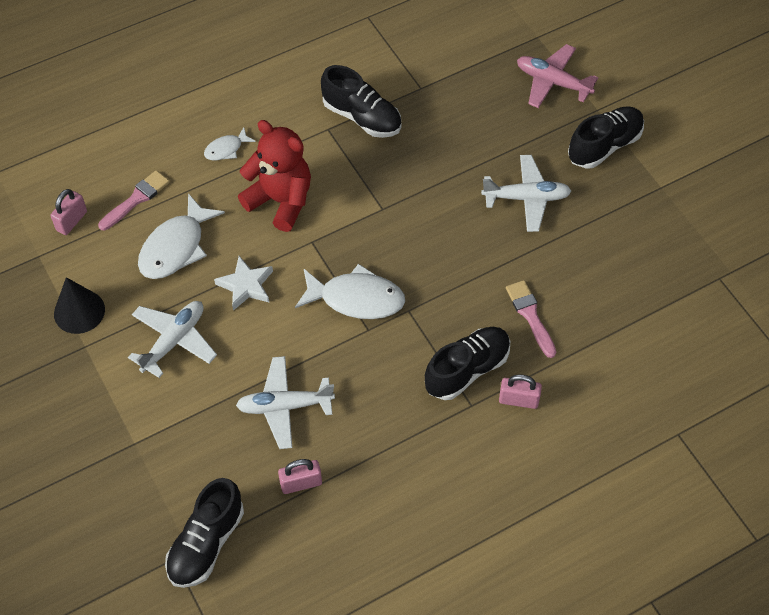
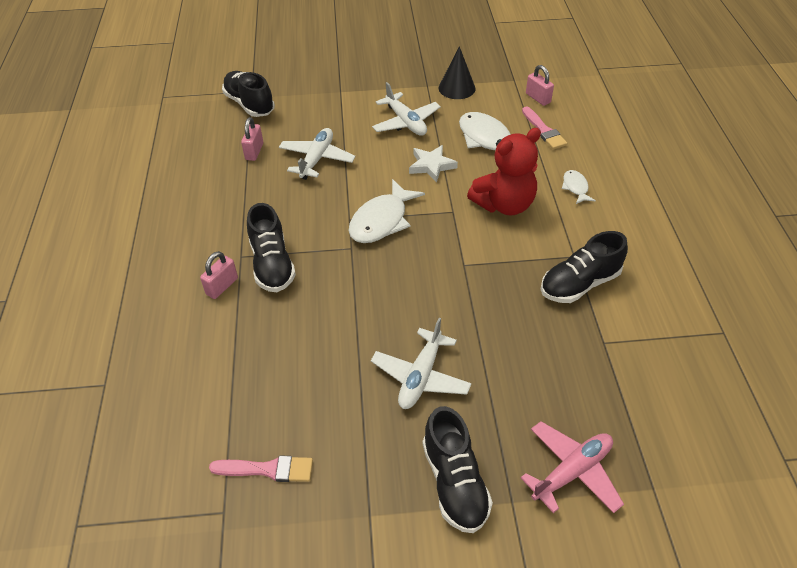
camera: 115 degrees right, 10 degrees down
(530, 315) = (292, 326): pink brush -> pink brush (267, 469)

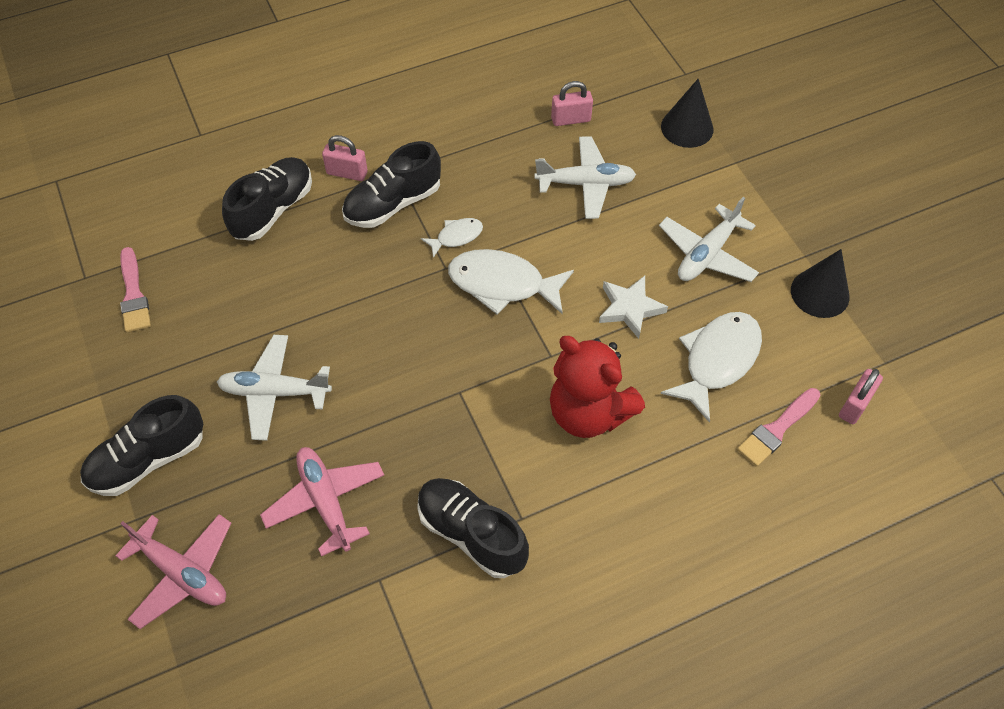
camera: 70 degrees right, 10 degrees up
(249, 104) = (657, 82): black shoe -> black shoe (273, 209)
(298, 102) = (687, 127): none -> black cone
(532, 362) = (325, 501): none -> pink plane
(575, 187) = (663, 496): white fish -> white fish (456, 237)

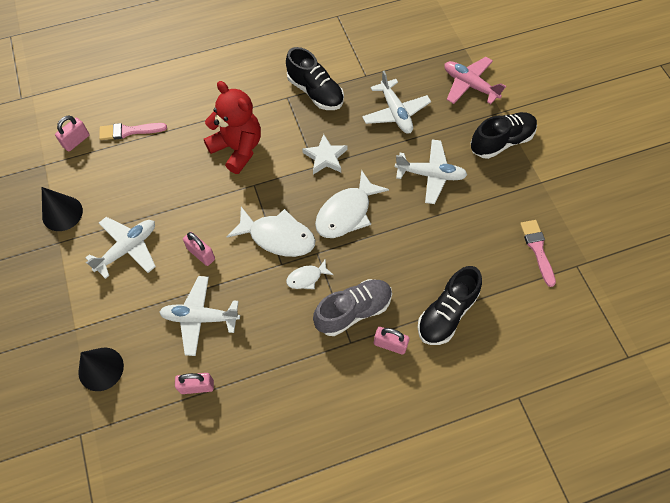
camera: 175 degrees left, 5 degrees up
(325, 501) = (395, 113): pink plane -> white plane
(393, 203) = (353, 311): black shoe -> grey shoe
(604, 255) = (201, 254): none -> pink padlock
(630, 308) = (194, 212): white star -> white star (325, 157)
(717, 361) = (149, 173): white fish -> white fish (346, 213)
(777, 429) = (129, 131): pink brush -> pink brush turned 150 degrees counterclockwise

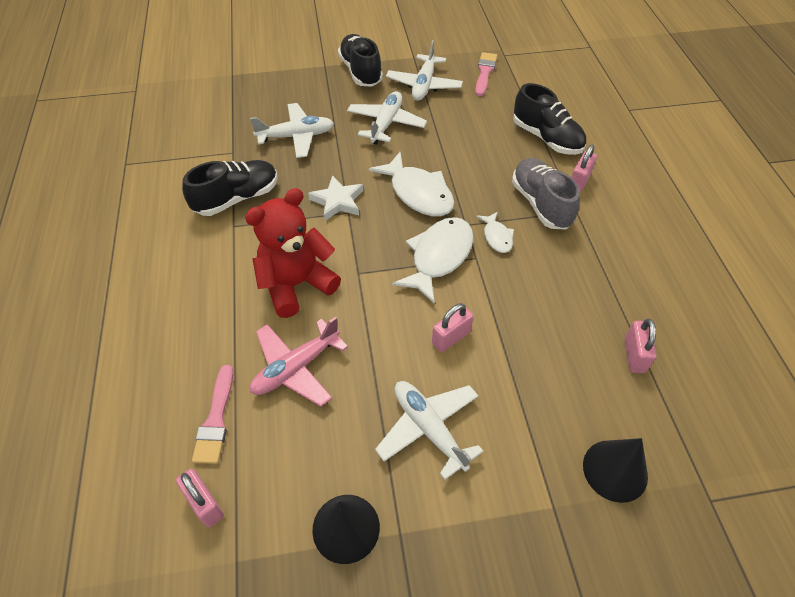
camera: 80 degrees left, 10 degrees down
(200, 318) = (542, 345): white plane -> white plane (424, 85)
(469, 85) = (282, 79): pink plane -> pink plane (296, 368)
(537, 249) = (484, 72): pink brush -> pink brush turned 105 degrees clockwise

